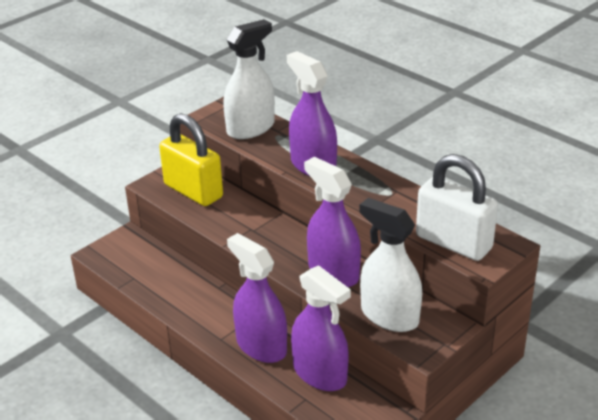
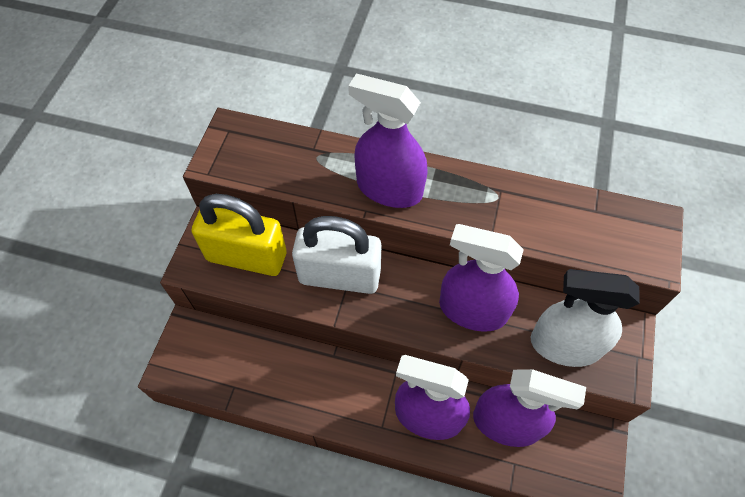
camera: 30 degrees left, 25 degrees up
(250, 128) = (280, 157): white spray bottle -> none
(453, 242) = (607, 243): white padlock -> white padlock (339, 276)

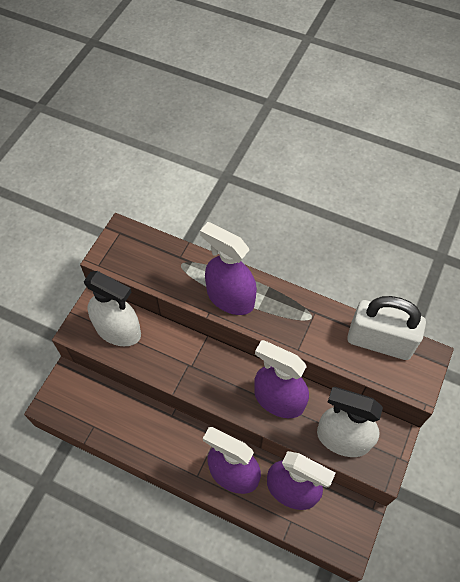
camera: 10 degrees right, 0 degrees up
(247, 256) = (118, 330): yellow padlock -> white spray bottle
(339, 276) = (184, 357): white padlock -> white padlock (379, 341)

